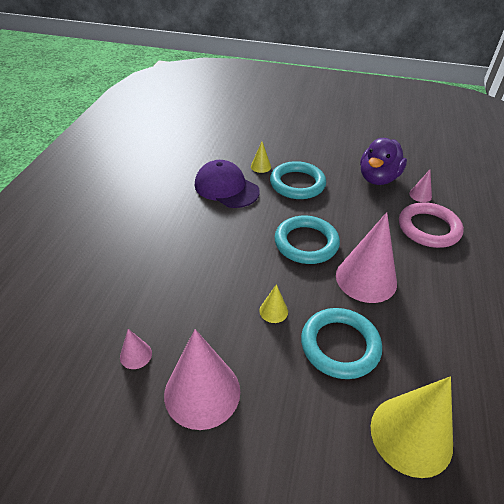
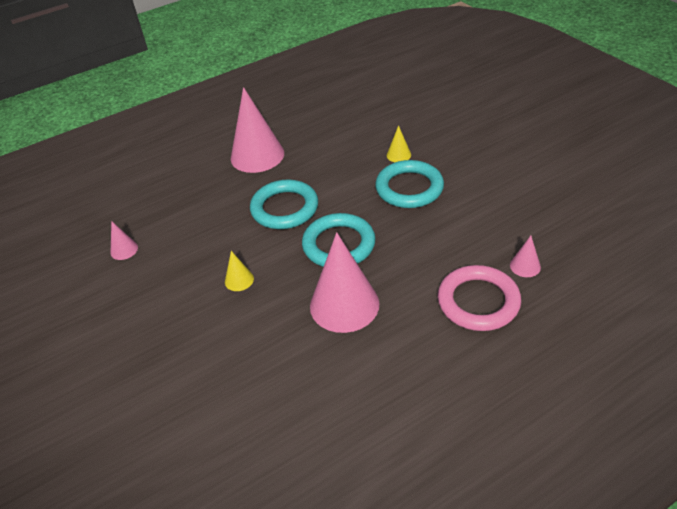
camera: 50 degrees right, 0 degrees up
(202, 392) = (128, 299): pink cone -> pink cone (257, 155)
(226, 188) = (340, 160): purple cap -> none
(340, 345) = (248, 337): turquoise ring -> turquoise ring (284, 208)
(378, 178) = (503, 224): purple duck -> none
(411, 435) = (206, 429): yellow cone -> none

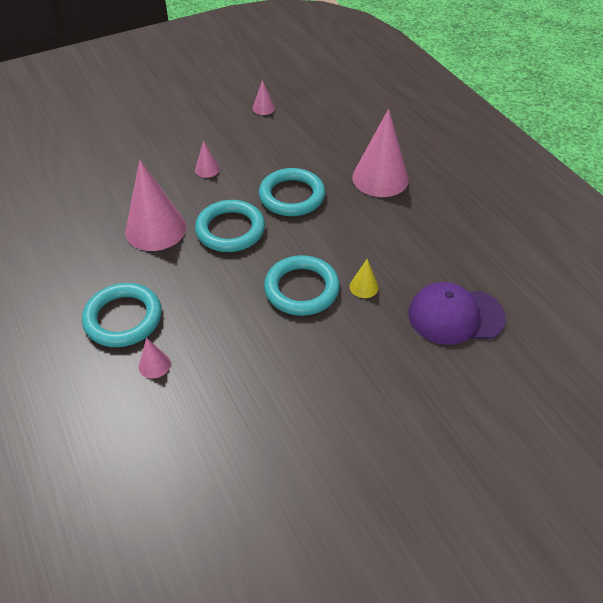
camera: 90 degrees right, 5 degrees up
(239, 280) = (207, 169): yellow cone -> pink cone
(418, 111) = (455, 316): none -> purple cap
(478, 301) = (123, 318): pink ring -> turquoise ring

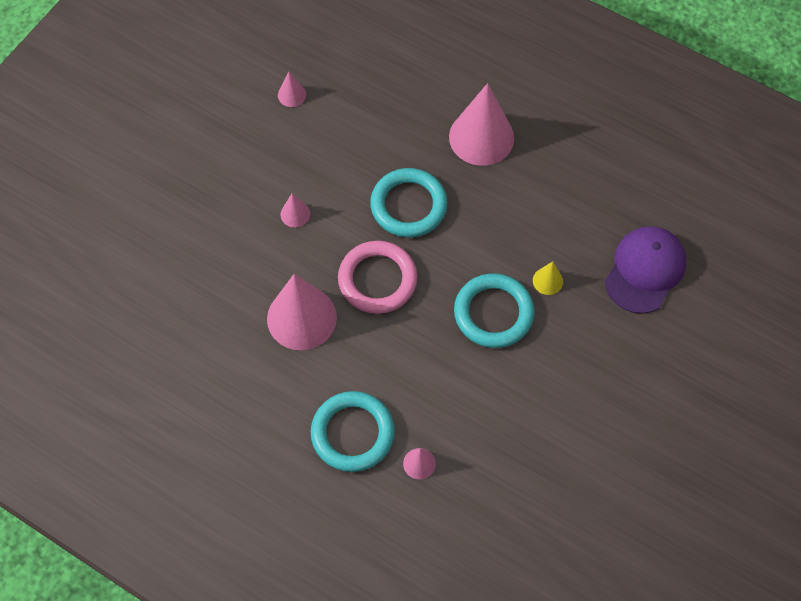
camera: 30 degrees left, 15 degrees up
(230, 230) = (377, 280): turquoise ring -> pink ring
(455, 316) = (645, 270): purple cap -> purple cap turned 150 degrees clockwise

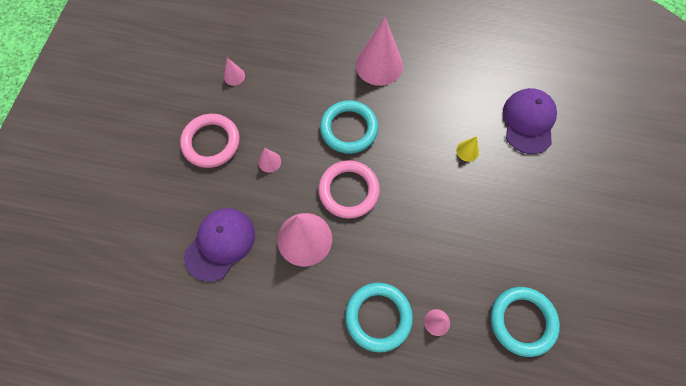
camera: 20 degrees left, 5 degrees up
(201, 290) = (220, 244): none -> purple cap
(233, 168) = (211, 142): none -> pink ring
(493, 313) = (441, 187): turquoise ring -> turquoise ring (522, 321)

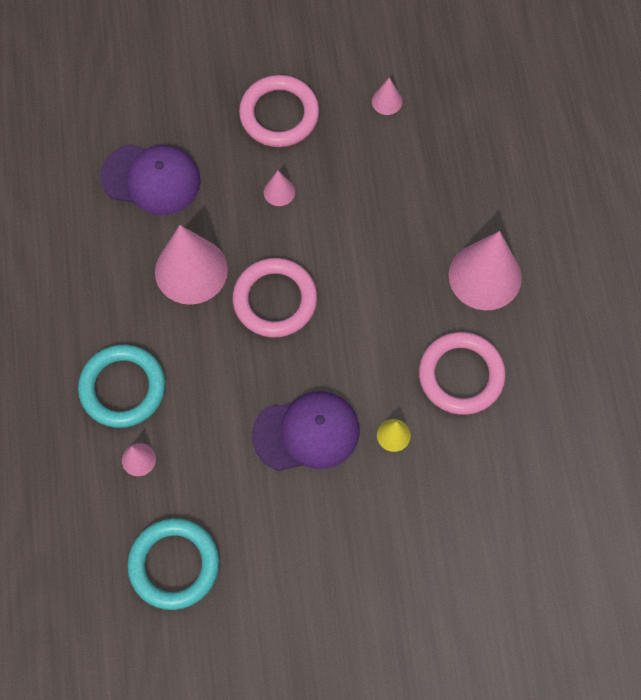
camera: 70 degrees right, 0 degrees up
(349, 129) = (365, 270): turquoise ring -> none
(439, 100) = (461, 375): none -> pink ring
(528, 121) = (476, 509): purple cap -> purple cap (306, 433)

